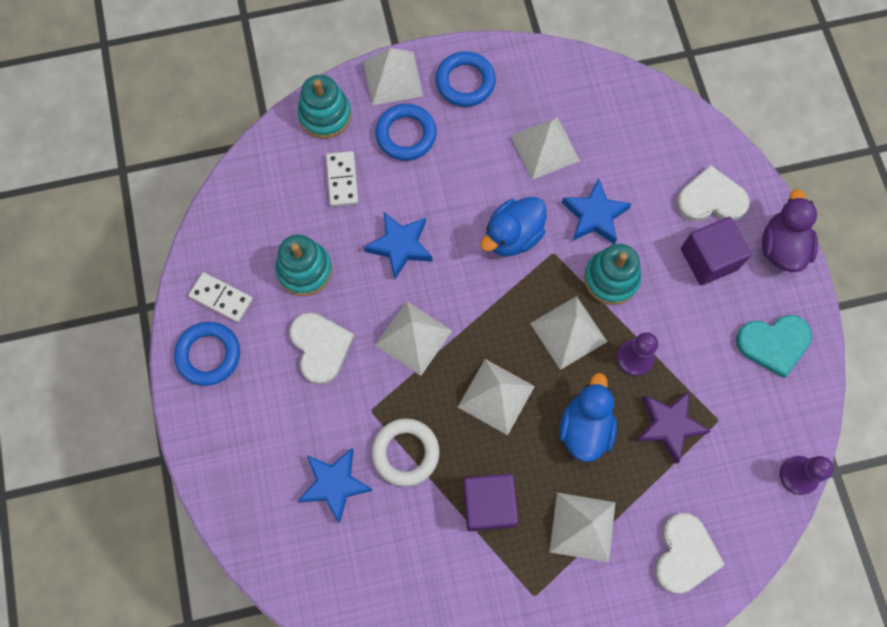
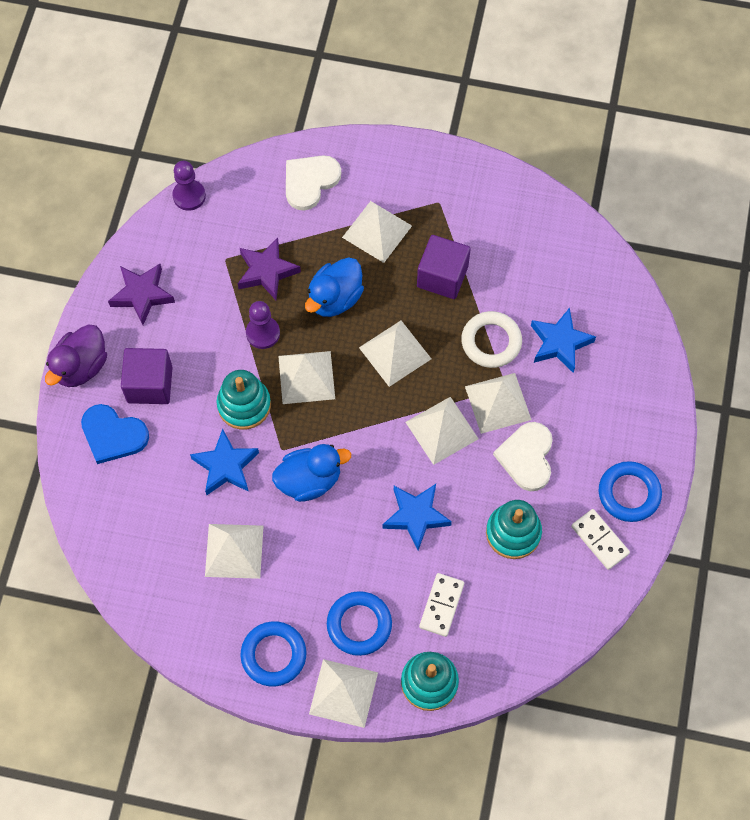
camera: 155 degrees left, 5 degrees down
(371, 390) = (498, 402): none -> white pyramid
(711, 199) = (113, 435): white heart -> blue heart
(773, 344) = (142, 295): turquoise heart -> purple star

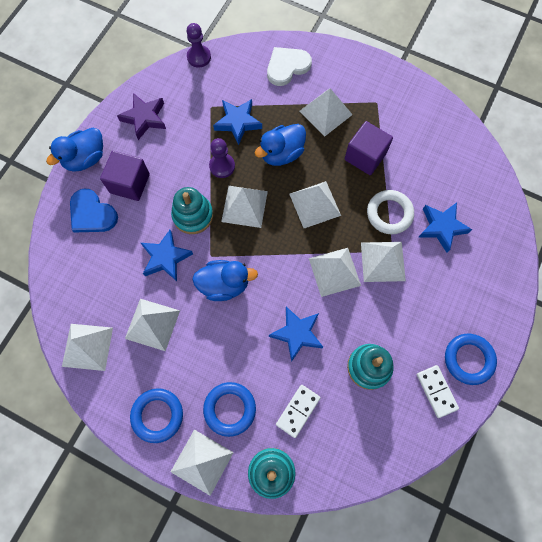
camera: 15 degrees right, 5 degrees up
(81, 367) = (85, 159): purple duck -> blue duck
(161, 598) = (87, 347): none -> white pyramid
(266, 271) = (238, 122): purple star -> blue star
(527, 457) = (394, 309): white heart -> none

